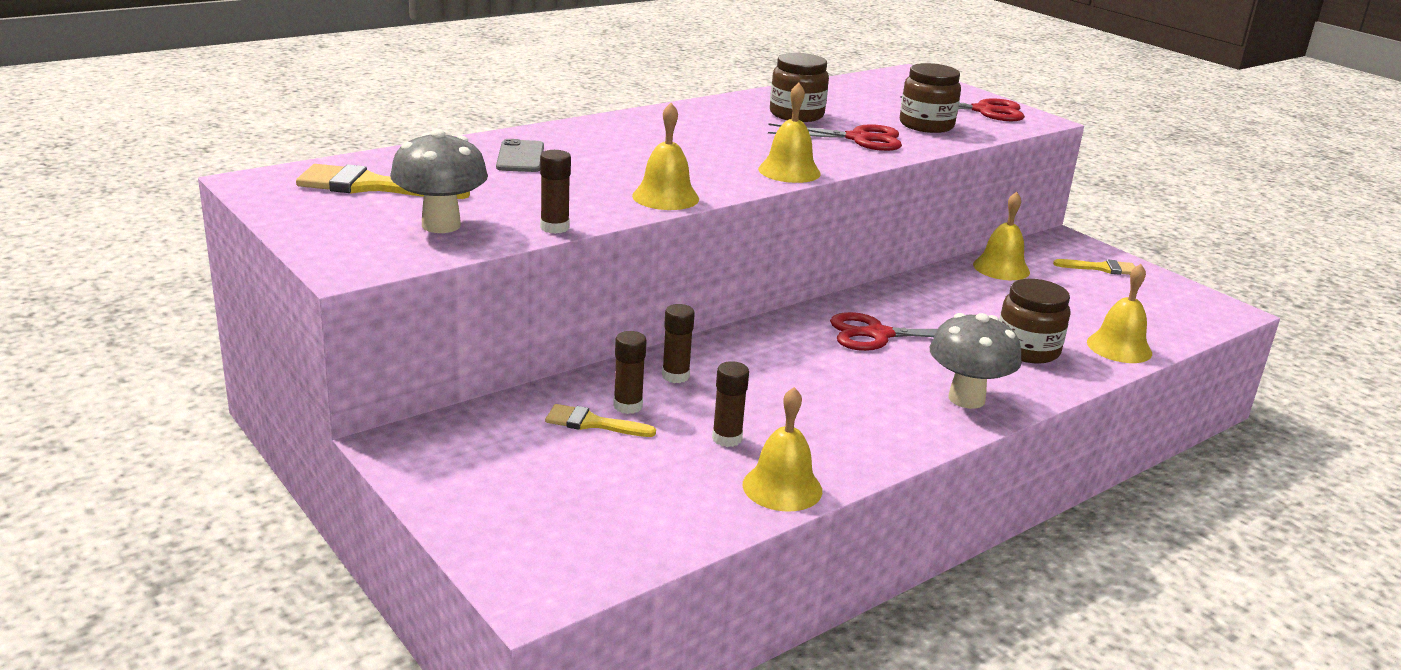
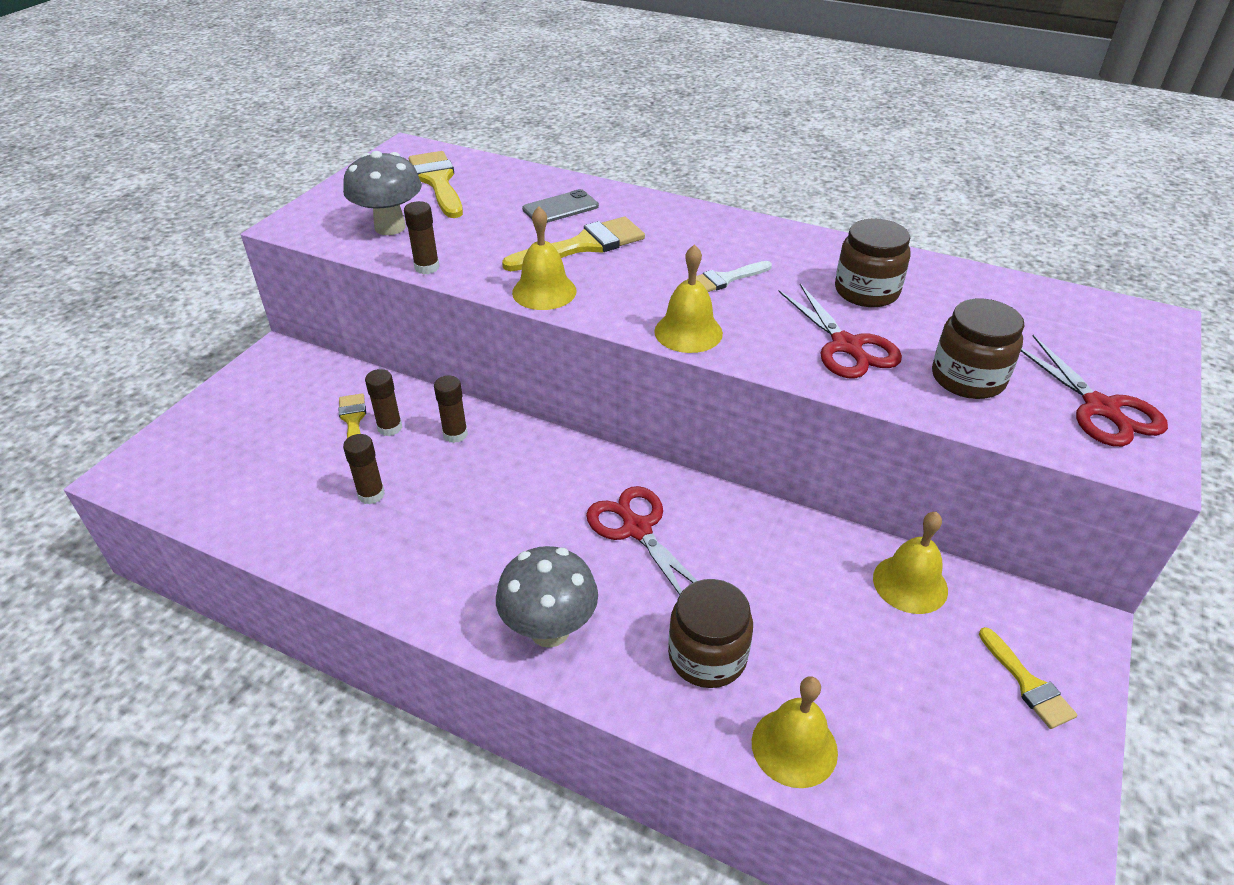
camera: 65 degrees right, 15 degrees up
(605, 167) = (583, 246): none -> yellow brush
(727, 142) = (725, 279): none -> white brush
(782, 487) = (311, 549): yellow bell -> none

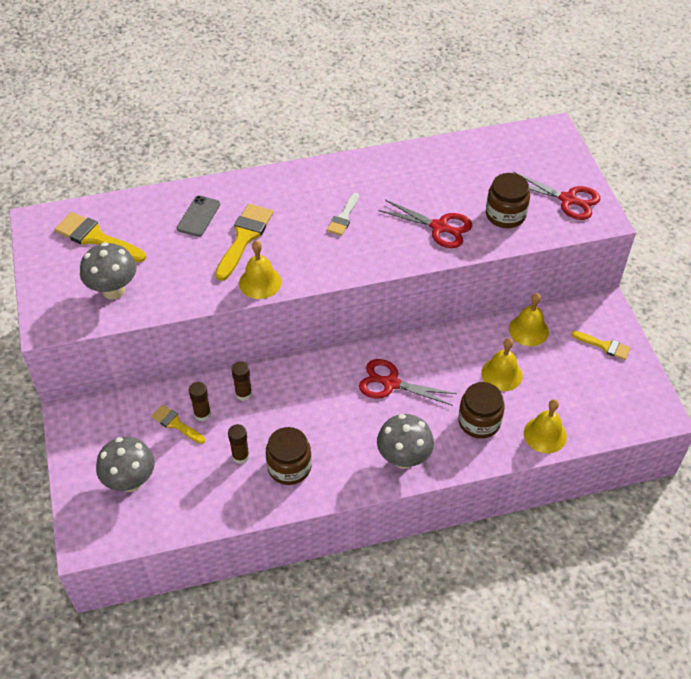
camera: 40 degrees left, 10 degrees up
(241, 446) = (130, 481): none -> grey mushroom
(427, 267) = (175, 306): brown glue stick -> none
(688, 332) = (360, 264): yellow bell -> yellow bell (501, 374)
(866, 291) = (418, 185): brown jar -> brown jar (289, 467)

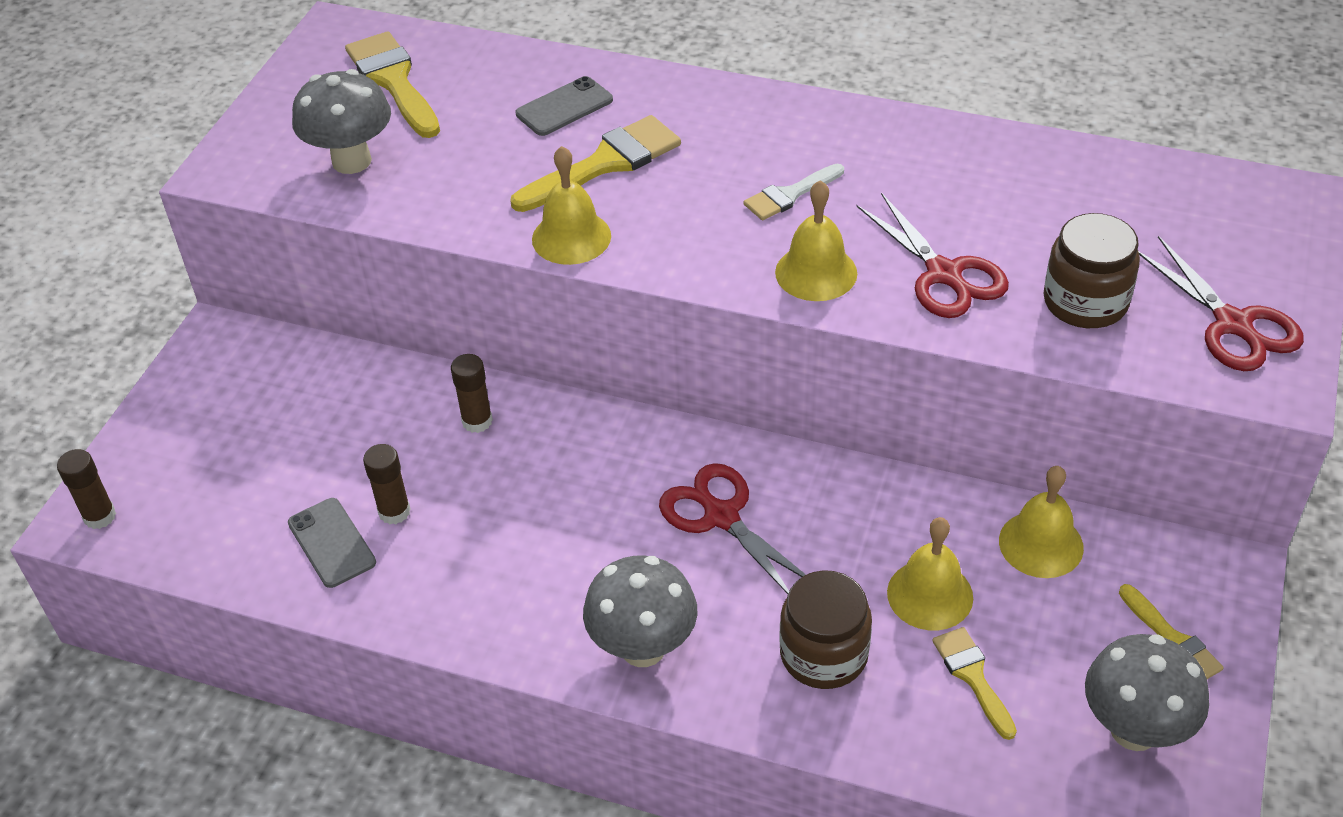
camera: 35 degrees right, 5 degrees down
(130, 481) = (213, 468): grey mushroom -> grey mushroom (1134, 729)
(176, 424) = (344, 418): yellow brush -> yellow brush (972, 676)
(202, 414) = (393, 422): brown glue stick -> brown glue stick (100, 516)
(223, 486) = (331, 543): none -> grey phone
(289, 467) = (452, 565): brown jar -> none
(545, 434) = (928, 739): yellow bell -> yellow bell (816, 272)

